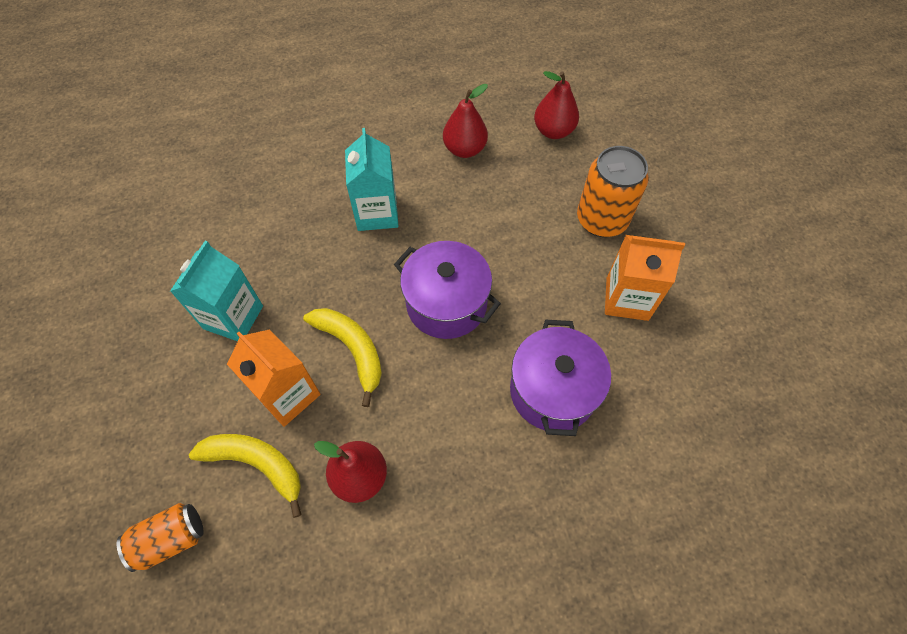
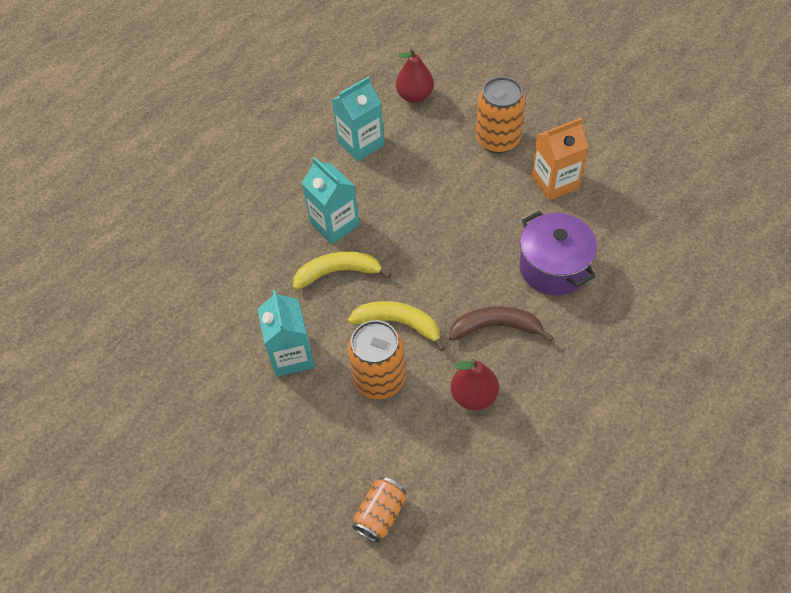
camera: 30 degrees left, 5 degrees down
(256, 464) = (397, 434): yellow banana -> yellow banana (338, 272)
(288, 395) = (379, 379): orange carton -> orange can
(441, 417) = (496, 327): none -> brown banana
(446, 304) = (438, 255): purple pot -> none
(464, 149) = (361, 143): red pear -> turquoise carton

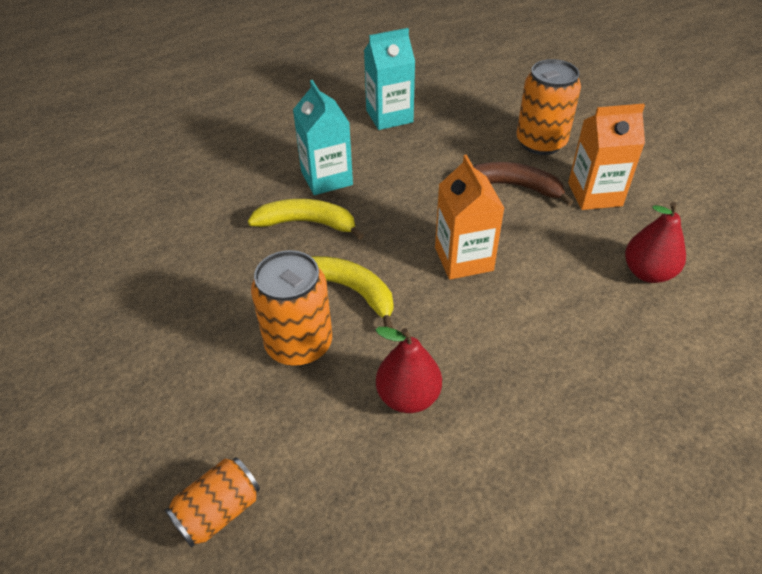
camera: 15 degrees right, 10 degrees down
(292, 355) = (212, 291): turquoise carton -> none
(415, 96) = (464, 89): red pear -> red pear (647, 272)
(473, 271) = (463, 259): none -> orange carton
(496, 327) = (468, 325): brown banana -> brown banana (514, 186)
(553, 267) = (565, 278): purple pot -> none

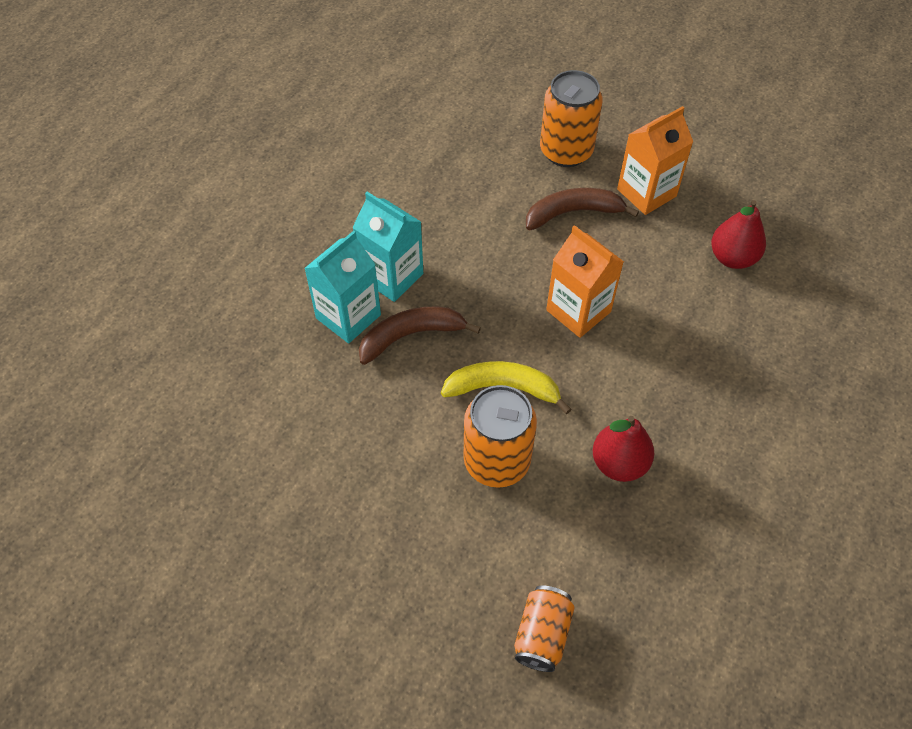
camera: 30 degrees left, 10 degrees up
(307, 223) = (411, 336): yellow banana -> brown banana
(389, 116) = (400, 175): turquoise carton -> turquoise carton (348, 316)

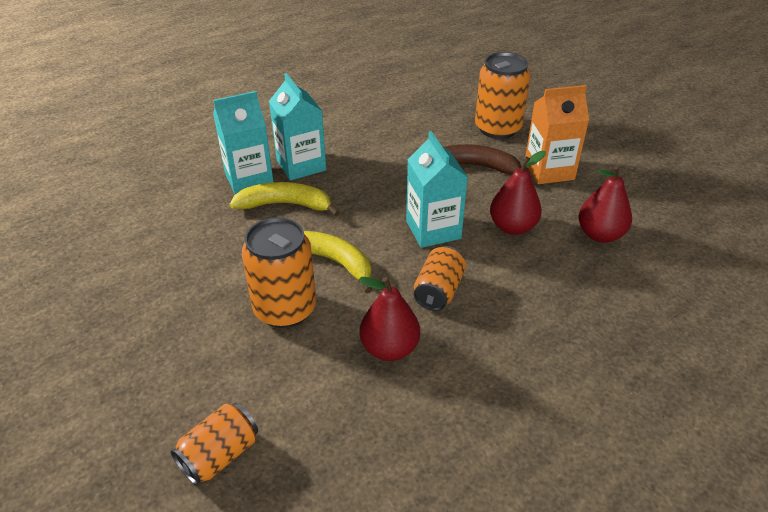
camera: 25 degrees right, 15 degrees down
(411, 336) = (285, 205): brown banana -> yellow banana
(578, 311) = (433, 230): orange carton -> turquoise carton
(625, 382) = (439, 291): none -> orange can
(650, 279) = (512, 227): none -> red pear

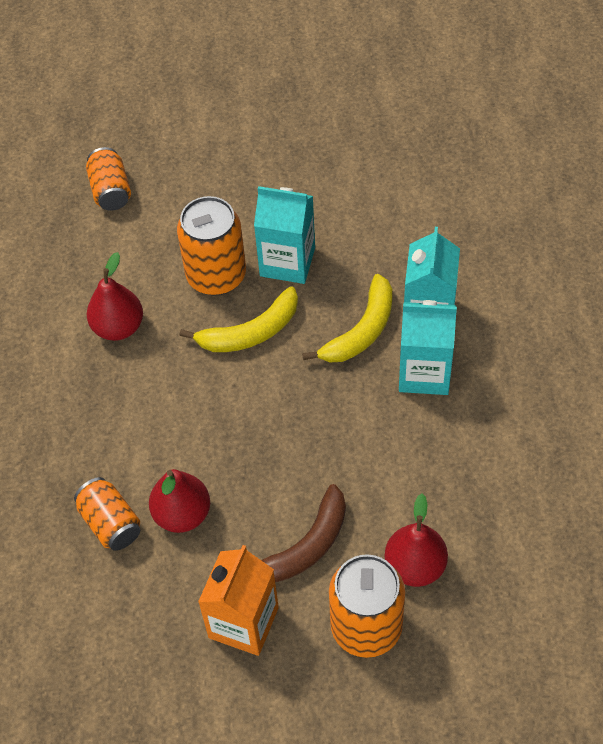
camera: 125 degrees right, 15 degrees up
(433, 230) = (231, 439): turquoise carton -> turquoise carton (287, 262)
(439, 291) = (150, 396): orange can -> orange can (110, 523)
(600, 234) = (111, 590): red pear -> red pear (415, 566)

